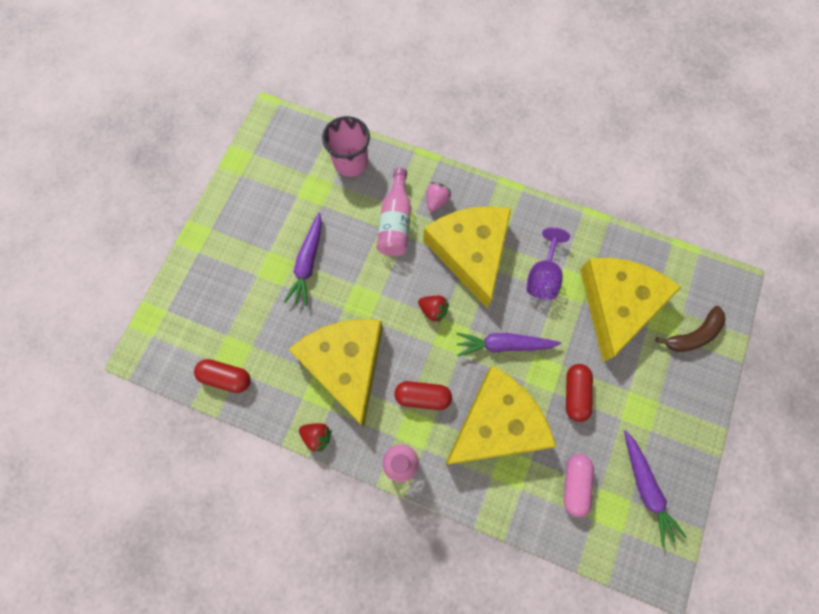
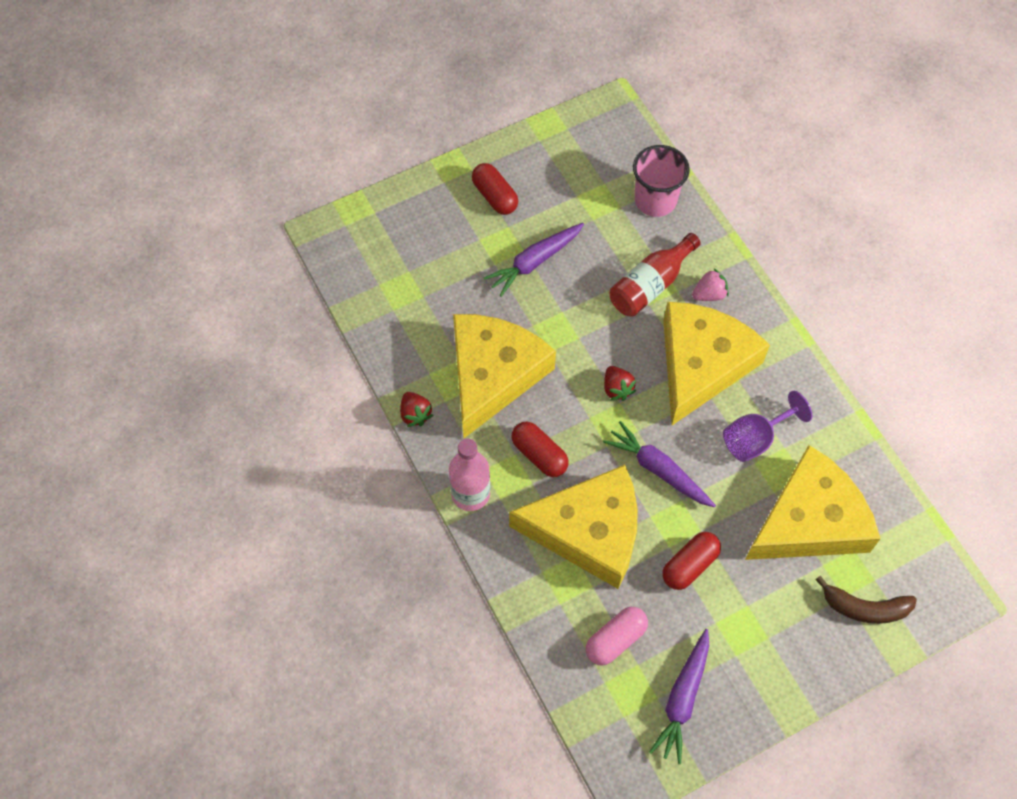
camera: 40 degrees right, 10 degrees down
(226, 377) = (379, 306): red capsule -> red capsule (495, 196)
(395, 223) = (650, 285): pink bottle -> red bottle

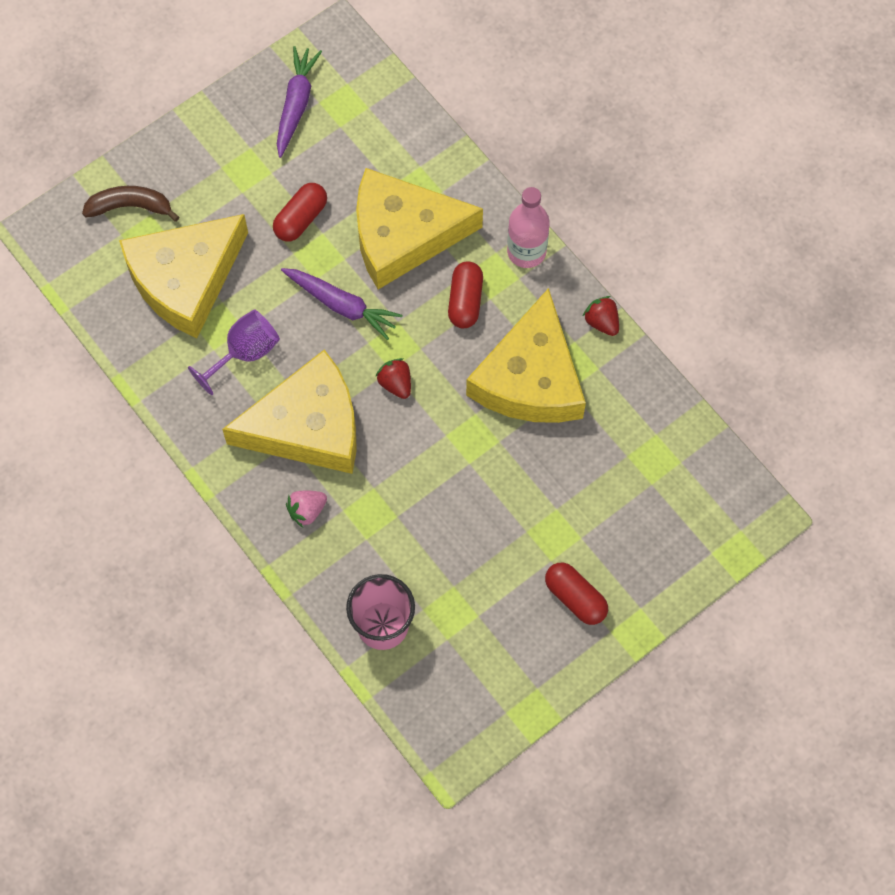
camera: 170 degrees right, 5 degrees up
(534, 262) = (511, 519): purple carrot -> none
(539, 455) = (465, 301): red capsule -> red capsule turned 60 degrees clockwise
(615, 640) = (363, 143): pink capsule -> none
(650, 285) = (375, 511): red bottle -> none
(701, 364) = (308, 426): yellow cheese -> yellow cheese turned 120 degrees counterclockwise

